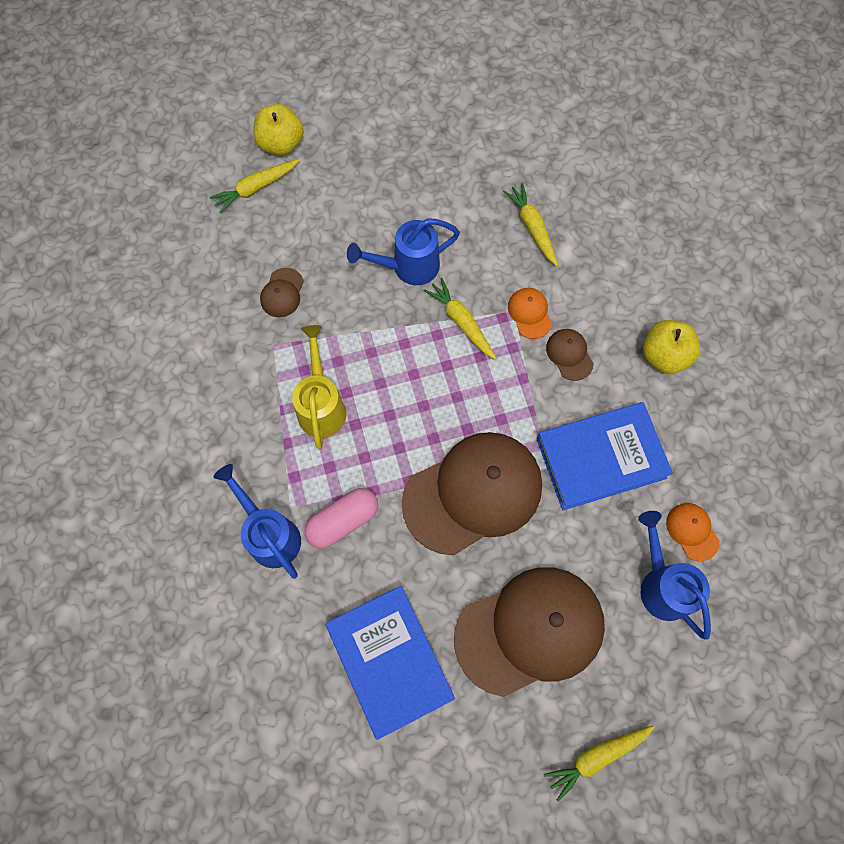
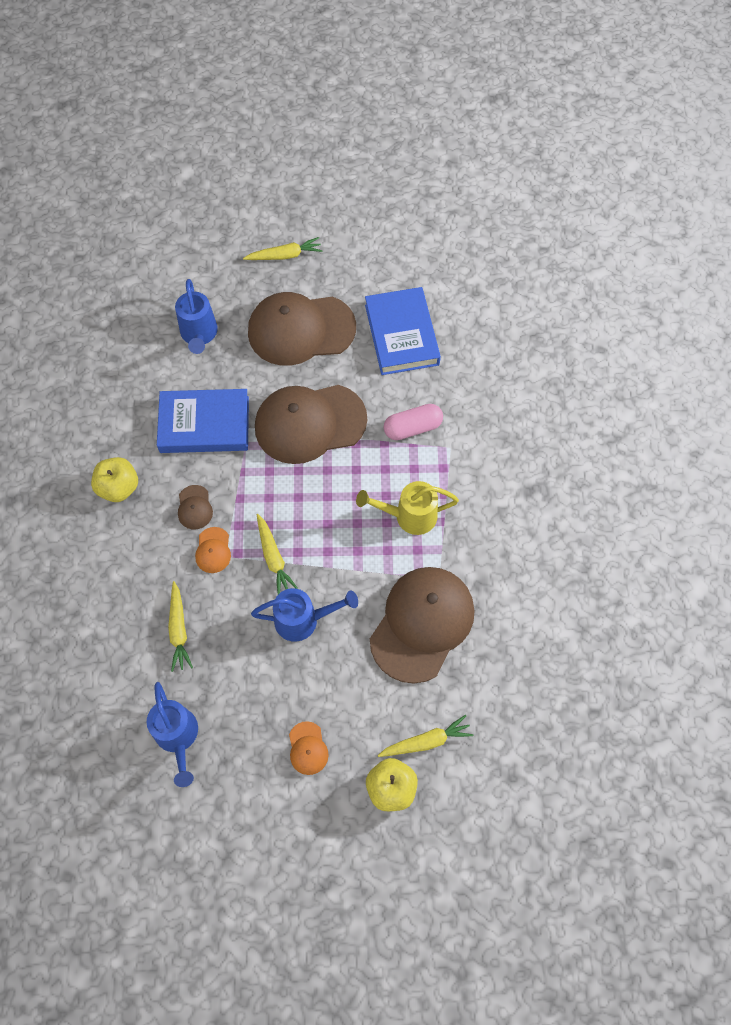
camera: 165 degrees left, 5 degrees down
(270, 535) = (469, 431): blue watering can -> blue watering can (178, 737)
(282, 293) = (422, 624): brown cap -> brown cap, size x2.45
(321, 406) = (409, 516): yellow watering can -> yellow watering can turned 75 degrees clockwise
(692, 531) = (161, 361): orange cap -> orange cap (308, 748)

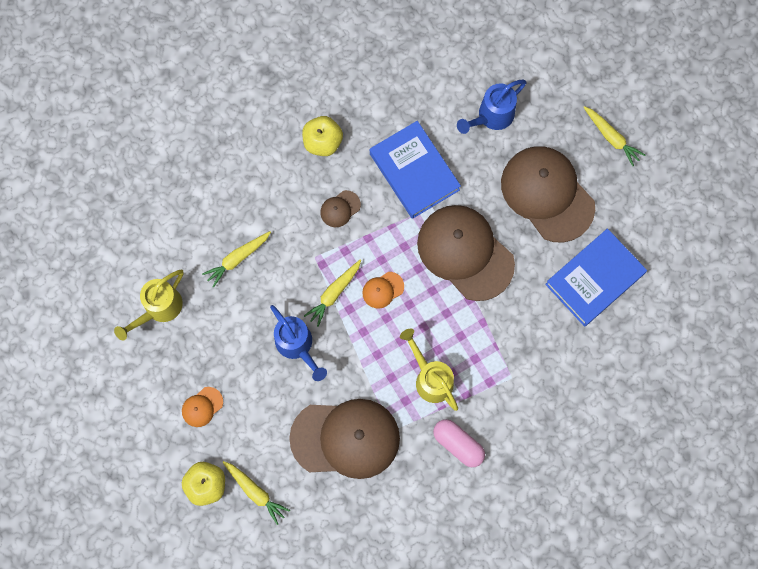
camera: 60 degrees right, 10 degrees up
(178, 737) = (159, 308): blue watering can -> yellow watering can
(213, 550) = (313, 244): orange cap -> orange cap (383, 290)
(412, 428) = (511, 337): pink capsule -> pink capsule (458, 444)

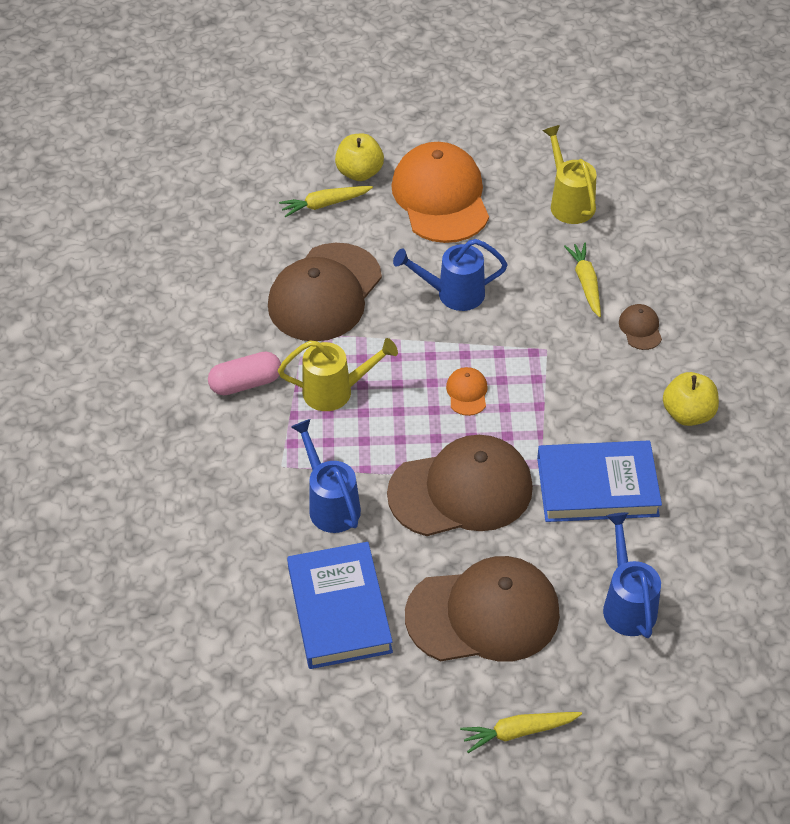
camera: 120 degrees right, 25 degrees down
(202, 407) = (440, 197): orange cap -> orange cap, size x2.45
(334, 293) = (492, 348): yellow carrot -> none
(340, 209) = (591, 395): brown cap -> brown cap (640, 328)
(523, 328) = (331, 504): none -> blue watering can

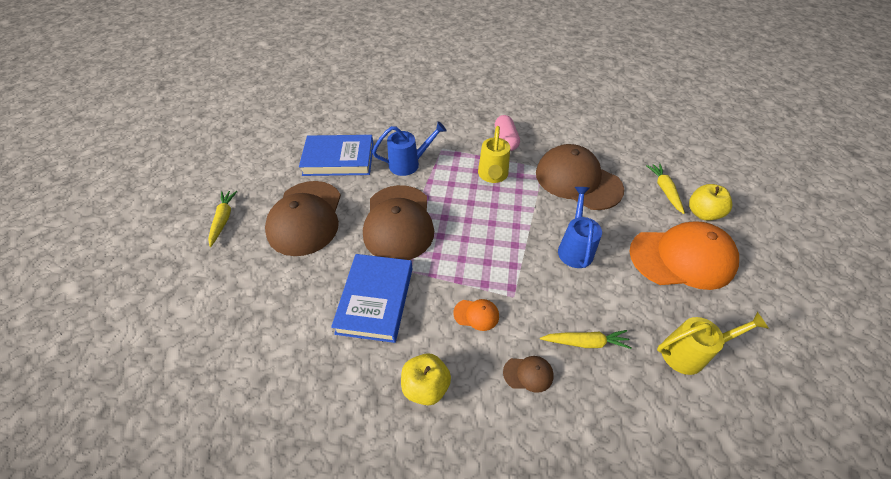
camera: 100 degrees right, 0 degrees up
(467, 393) = (479, 240): orange cap -> orange cap (476, 314)
(627, 604) = (274, 294): blue watering can -> none

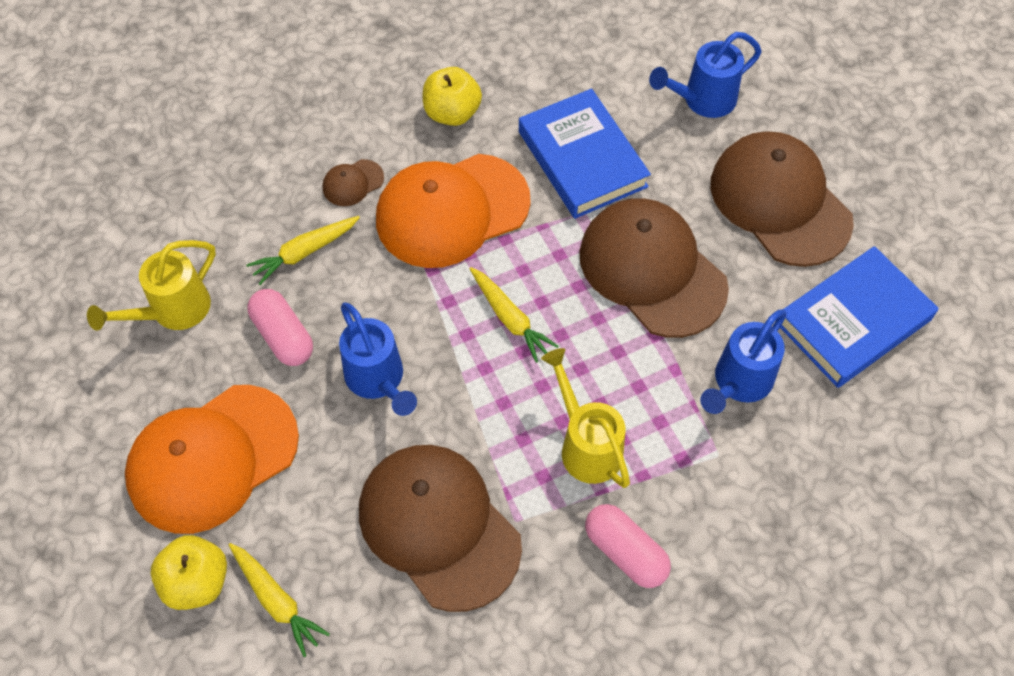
camera: 145 degrees right, 10 degrees up
(223, 220) = (876, 137): yellow carrot -> yellow carrot (510, 318)
(273, 293) = (703, 100): none -> blue watering can
(476, 314) = (452, 211): orange cap -> orange cap, size x2.45
(577, 180) = (439, 527): brown cap -> brown cap turned 135 degrees counterclockwise
(620, 298) = (283, 336): none -> pink capsule

